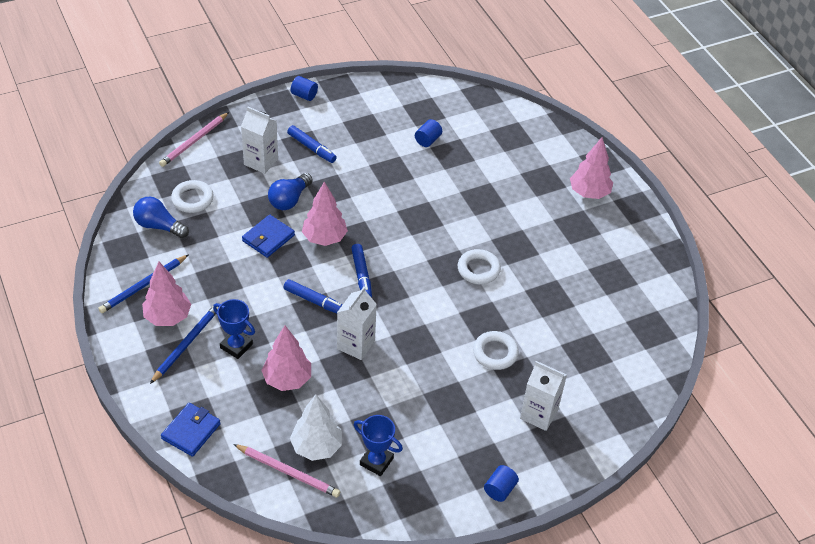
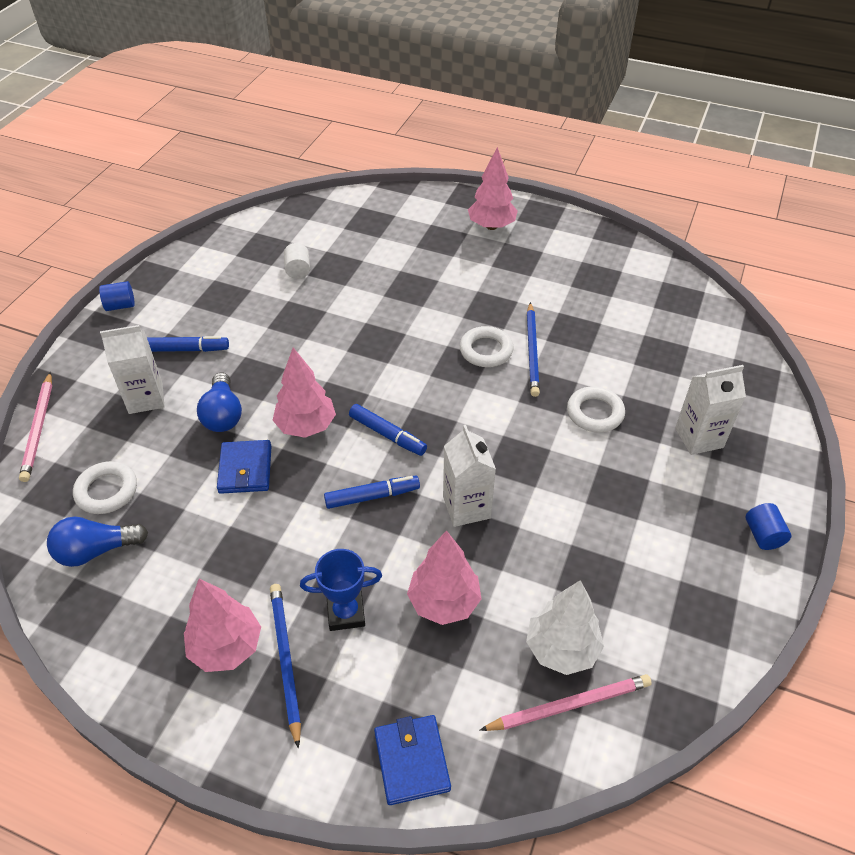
camera: 40 degrees left, 0 degrees up
(143, 286) = (153, 635): blue pencil -> blue pencil (532, 351)
(376, 461) = (633, 609): blue trophy -> none
(427, 140) = (298, 270): blue cylinder -> white cylinder

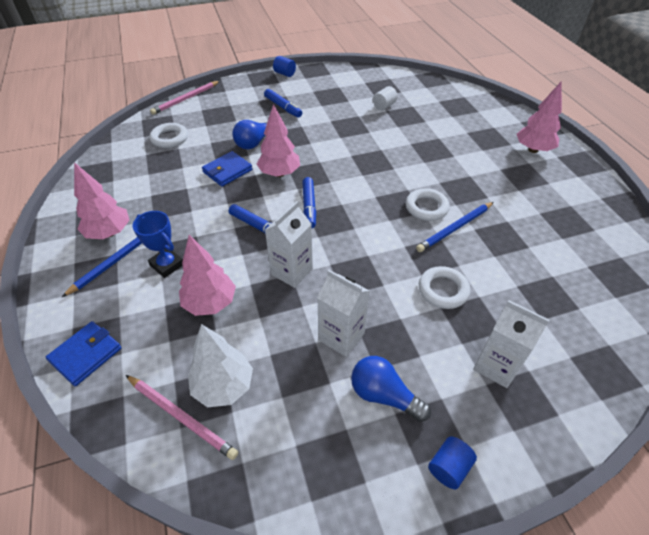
camera: 50 degrees right, 0 degrees up
(96, 550) = (132, 157): blue light bulb -> blue light bulb (384, 395)
(146, 398) = (237, 115): white carton -> white carton (341, 336)

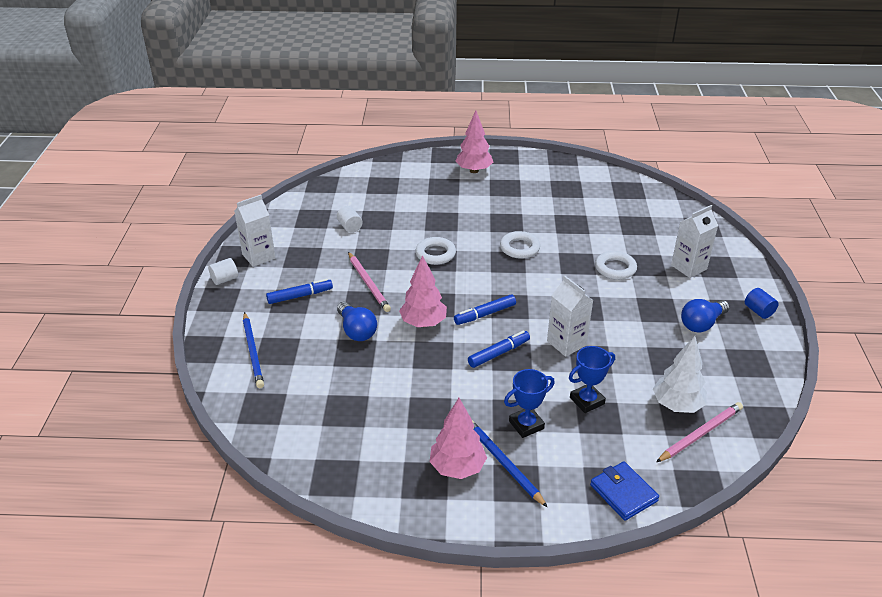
camera: 70 degrees left, 10 degrees down
(169, 138) = (301, 399): white ring -> white ring (435, 254)
(186, 99) = (217, 374): pink pencil -> pink pencil (368, 283)
(210, 303) = (587, 401): pink tree -> blue trophy
(227, 171) = (397, 360): blue wallet -> none
(284, 74) = (224, 279): blue cylinder -> white cylinder
(309, 206) = (485, 314): blue marker -> blue marker turned 135 degrees clockwise
(341, 336) = (645, 331): white carton -> white carton (258, 256)
(455, 228) = (551, 241): blue pencil -> blue pencil (253, 352)

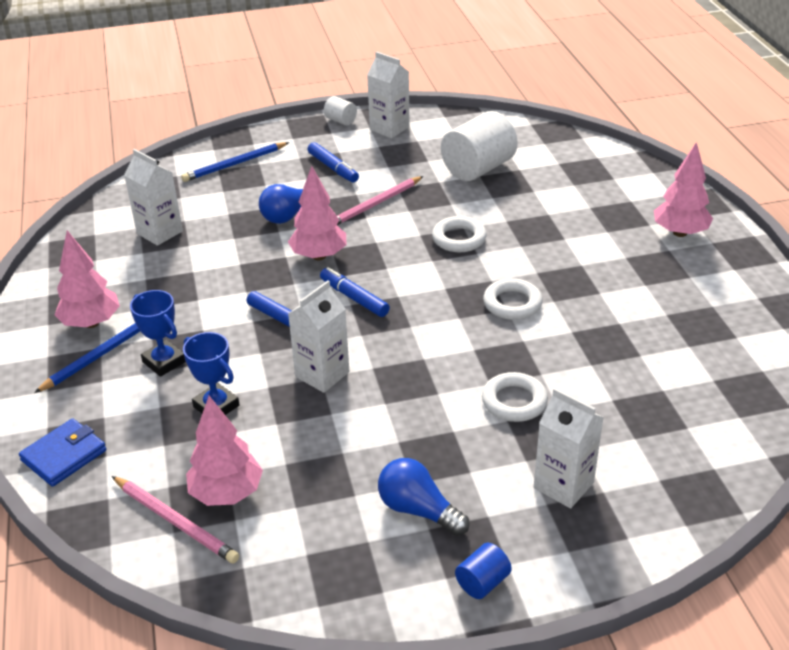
camera: 75 degrees right, 0 degrees up
(338, 412) = (159, 232): none -> white carton
(350, 227) = (478, 168): white cylinder -> white cylinder, size x2.12
(677, 405) = (227, 493): white tree -> pink tree

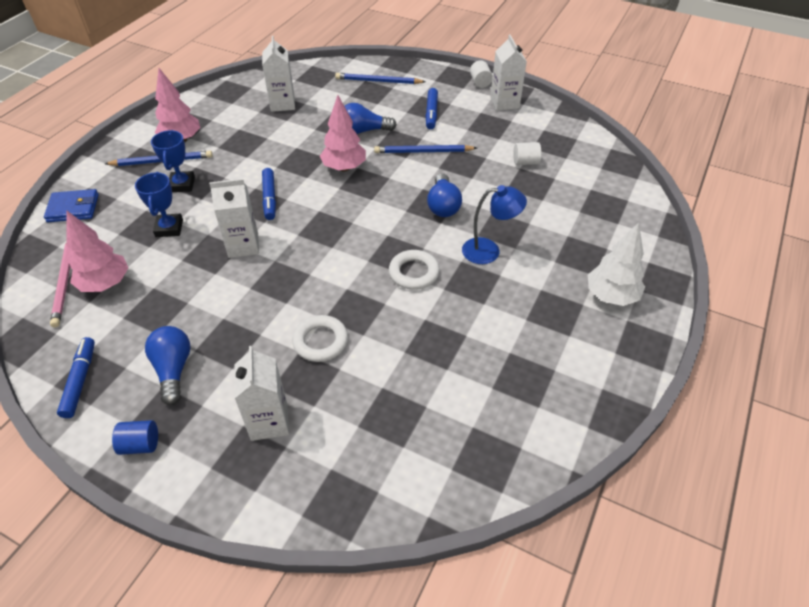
camera: 40 degrees right, 10 degrees up
(354, 298) = (326, 207): blue marker -> blue marker (80, 381)
(375, 204) = (423, 152): pink pencil -> blue pencil
(459, 239) = (443, 205): white ring -> blue light bulb
(478, 168) = (525, 162): white cylinder -> white cylinder, size x0.47
(547, 252) = (489, 251): none -> blue lamp
(679, 233) = (611, 296): pink tree -> white tree

